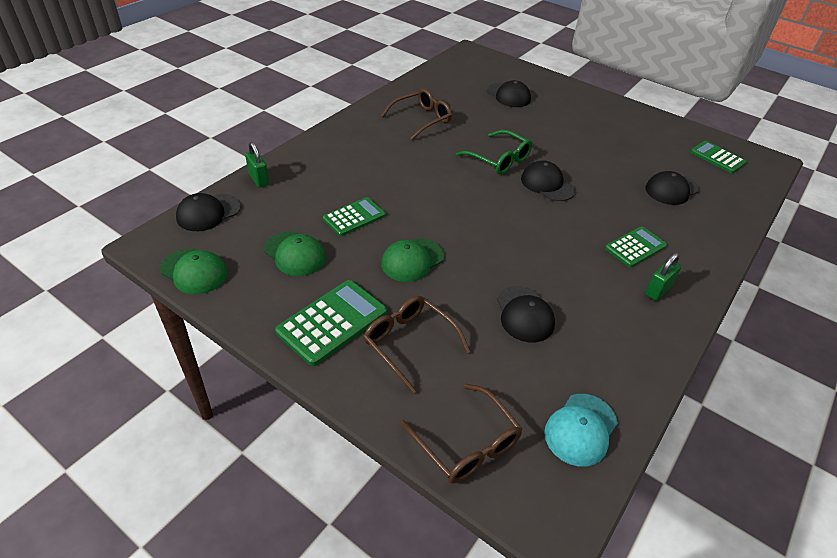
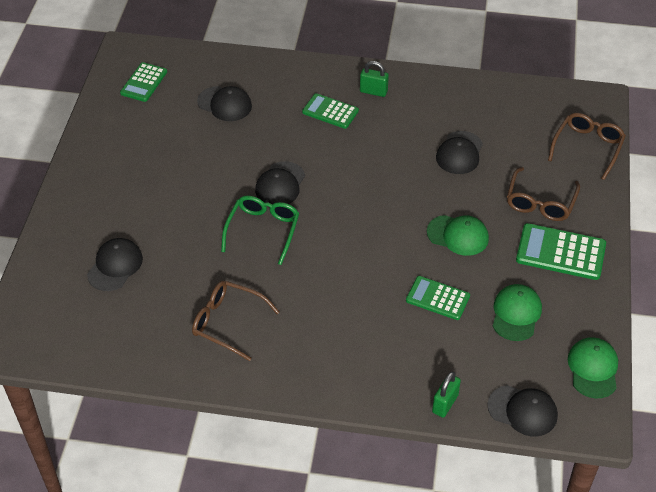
camera: 115 degrees left, 5 degrees up
(524, 314) = (459, 153): black cap -> black cap turned 150 degrees clockwise
(580, 429) = (531, 103): turquoise cap -> none

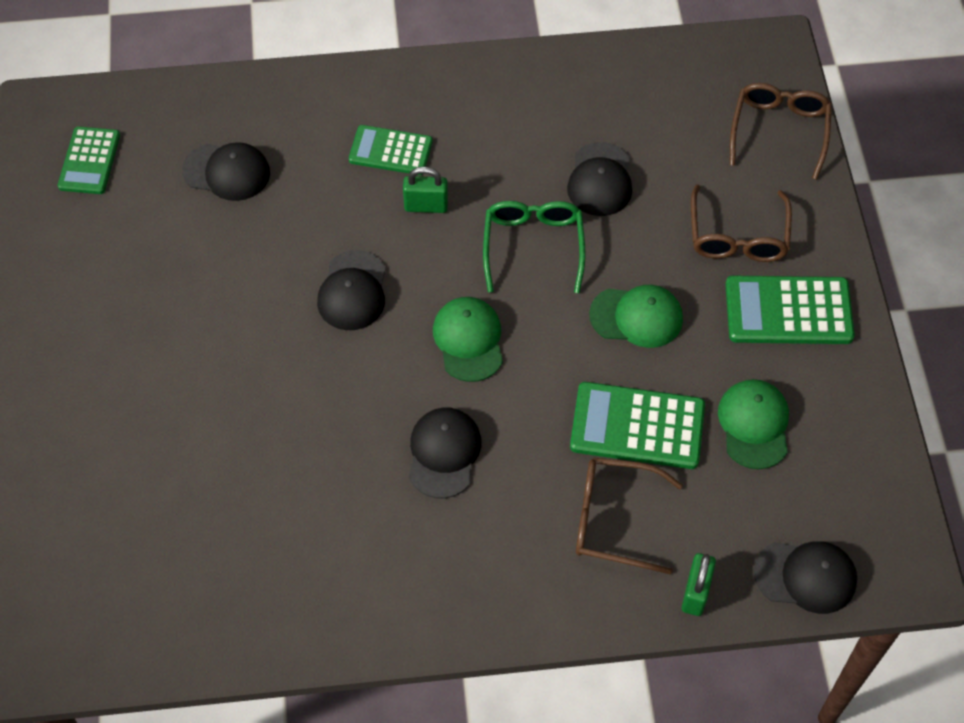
camera: 15 degrees left, 10 degrees up
(115, 266) = (145, 487): black cap -> black cap (444, 453)
(228, 323) = (346, 540): brown glasses -> brown glasses (615, 520)
(262, 231) = (350, 375): green glasses -> green glasses (533, 247)
(373, 91) = (445, 103): green padlock -> green padlock (426, 206)
(437, 298) = (637, 426): green calculator -> green calculator, size x1.50
(593, 369) = (883, 486): green cap -> green cap (469, 340)

